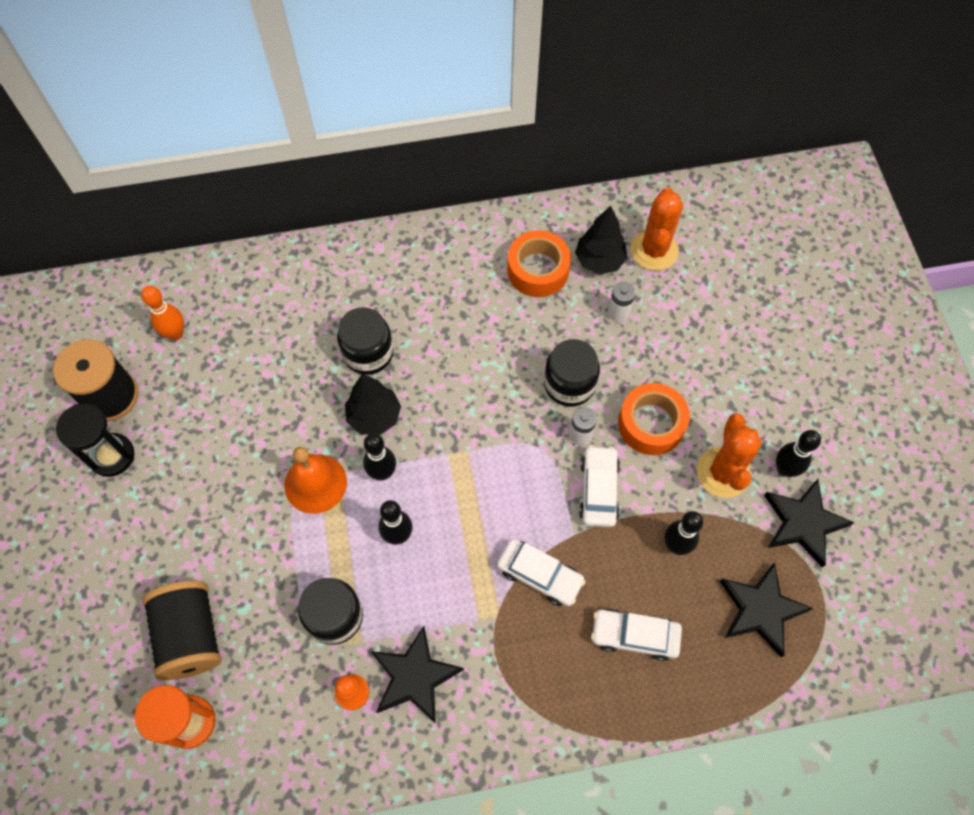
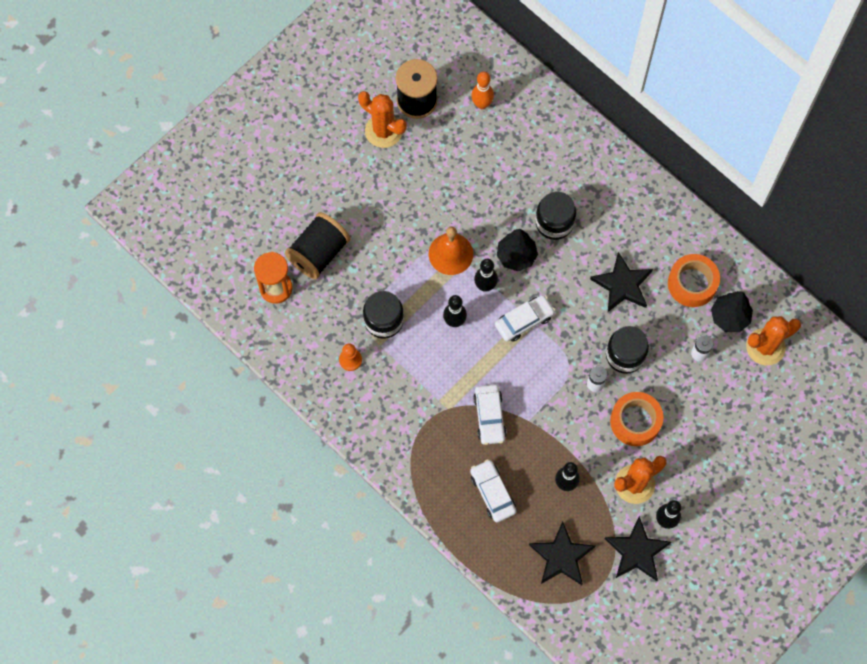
camera: 55 degrees right, 5 degrees up
(112, 456) = (383, 131): black hourglass -> orange cactus
(414, 677) = (382, 387): black star -> black star (622, 285)
(598, 490) = (567, 417): white car -> white car (524, 321)

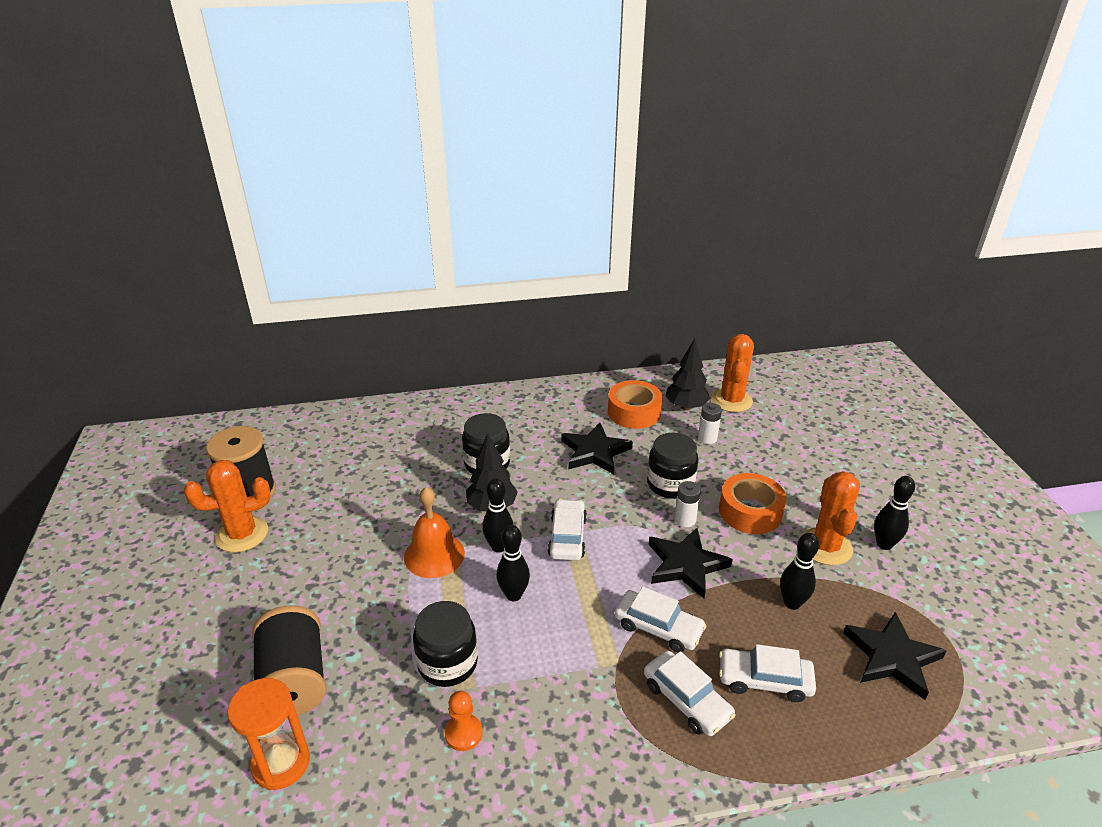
camera: 55 degrees left, 35 degrees down
(449, 458) = (686, 700): none -> white car
(482, 104) = (316, 451): orange bowling pin -> none
(637, 551) = (914, 585): black star -> black star (686, 565)

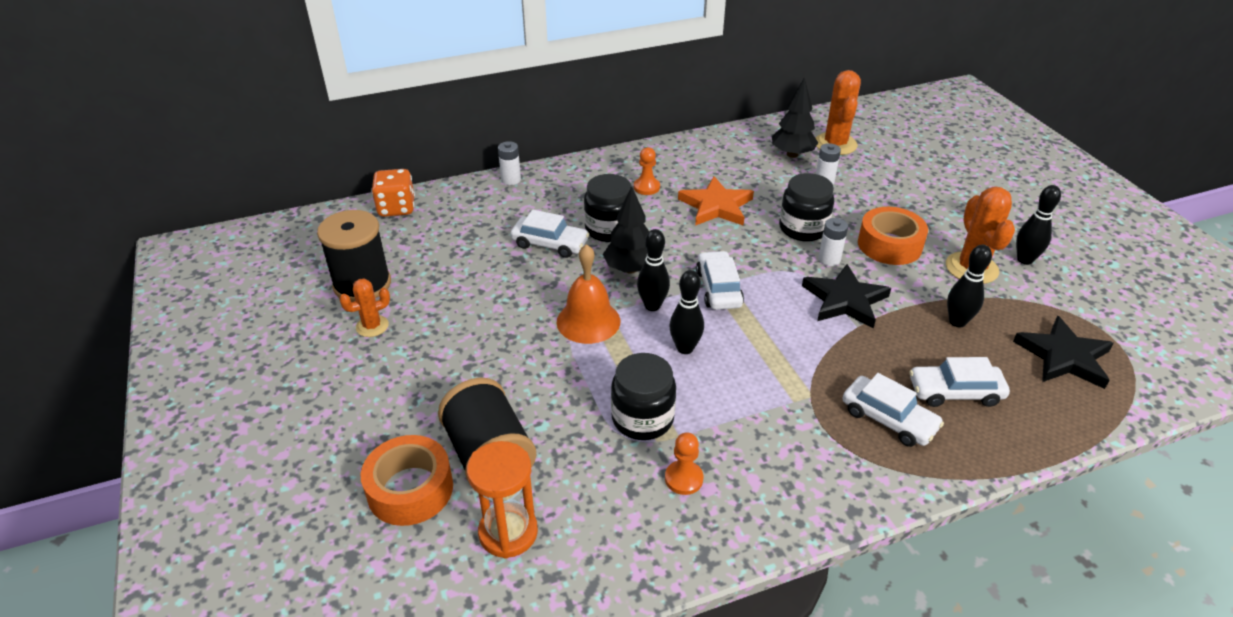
camera: 10 degrees left, 5 degrees up
(242, 534) = (372, 326): orange cactus -> orange cactus, size x0.58
(307, 422) = (396, 208): none -> orange dice
(416, 405) = (511, 180): none -> white battery
(536, 425) = (646, 187): none -> orange pawn
(595, 452) = (716, 206): black star -> orange star
(634, 412) = (742, 165): orange tape -> orange tape (410, 489)
(658, 627) = (838, 359): white car -> white car (550, 244)

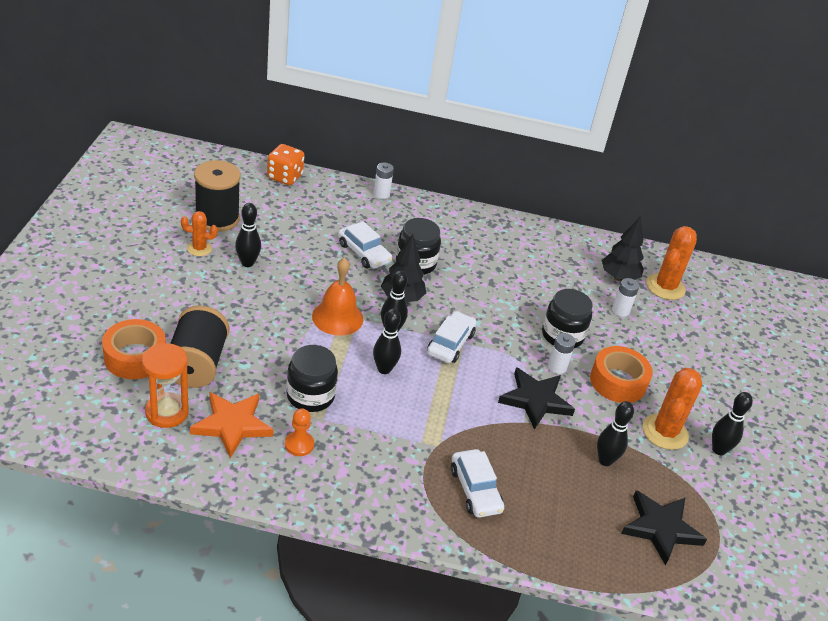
camera: 25 degrees right, 0 degrees up
(440, 314) = (247, 263): none -> black bowling pin
(646, 187) = (475, 247): orange pawn -> none
(716, 206) = (513, 286): orange star -> orange star (232, 425)
(955, 392) = (545, 502): white car -> none

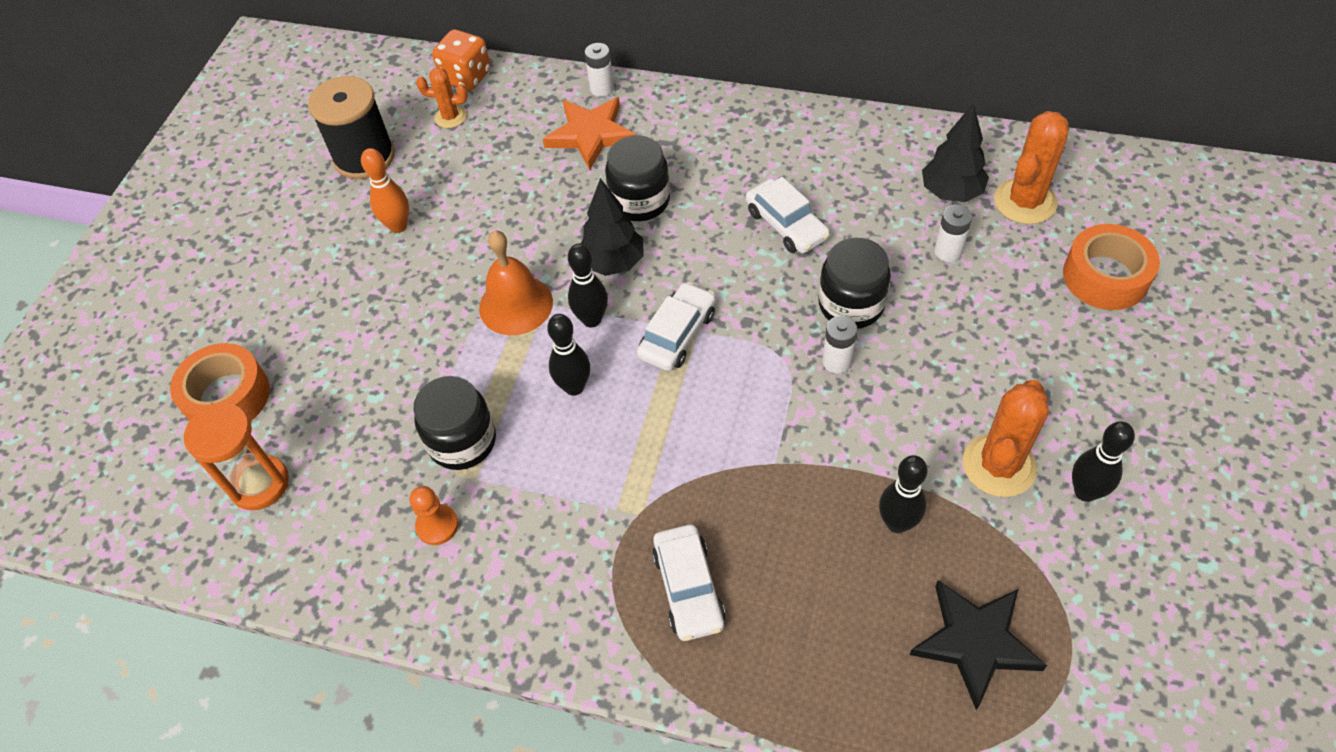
camera: 15 degrees right, 15 degrees up
(196, 364) = (309, 401): black spool -> none
(199, 248) = (334, 210): orange cactus -> orange cactus (450, 117)
(232, 425) = (347, 499): orange star -> orange star (590, 134)
(247, 263) = (398, 226): black bowling pin -> orange bowling pin
(364, 253) = (565, 191): white car -> white car (786, 224)
(535, 400) = (797, 423): black star -> none
(618, 382) = (931, 380): orange tape -> orange tape (1105, 277)

